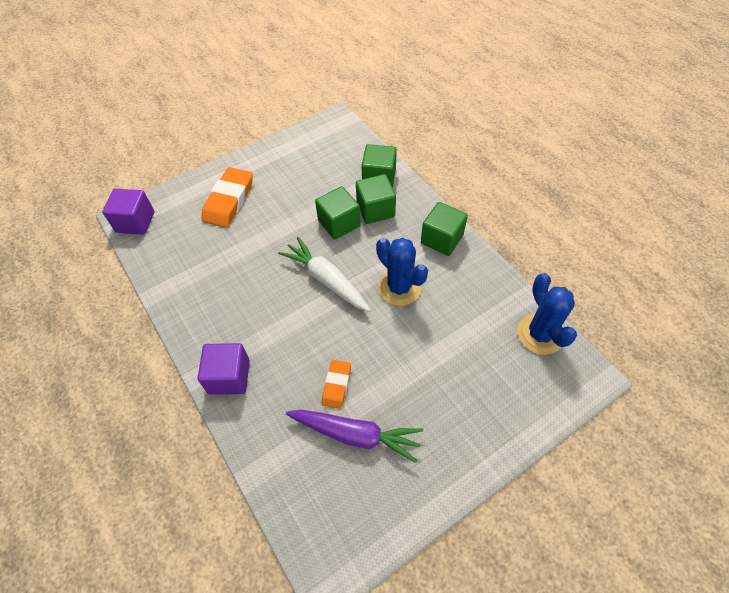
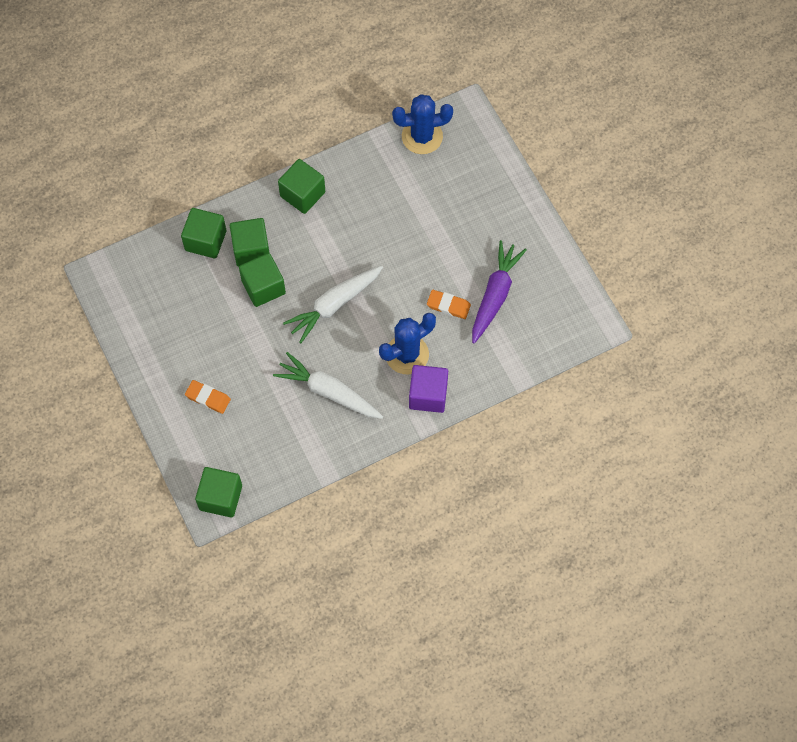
camera: 85 degrees left, 10 degrees up
(135, 222) = (220, 497): purple cube -> green cube
(229, 200) = (208, 398): orange eraser -> orange eraser, size x0.56
(234, 287) = (328, 392): none -> white carrot
(399, 287) = (354, 241): blue cactus -> blue cactus (407, 354)

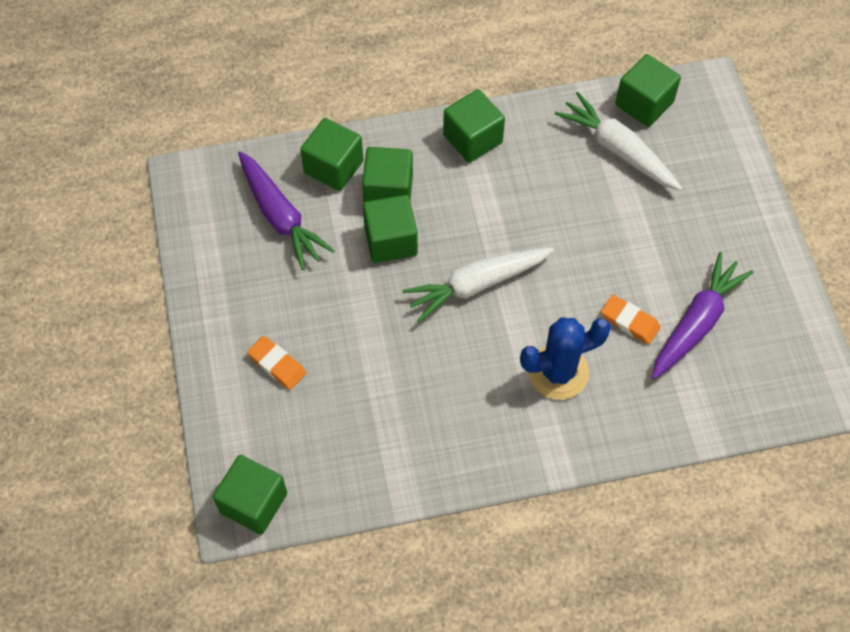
camera: 15 degrees right, 5 degrees down
(178, 288) = (280, 217): none -> purple carrot
(328, 392) = (439, 396): white carrot -> white carrot (618, 150)
(422, 136) = (644, 104): blue cactus -> green cube
(428, 395) = (574, 434): purple cube -> none

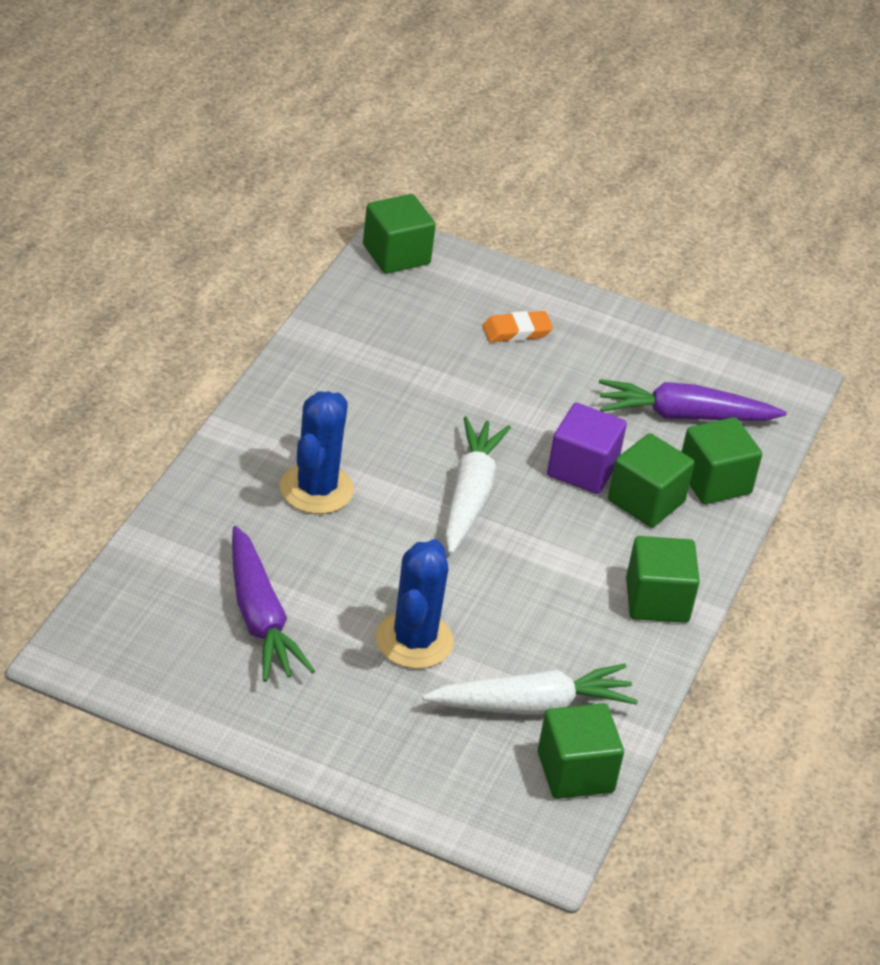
camera: 120 degrees right, 20 degrees down
(390, 241) = (582, 469): green cube -> purple cube
(630, 234) = (414, 640): none -> blue cactus
(630, 321) = (314, 572): orange eraser -> none

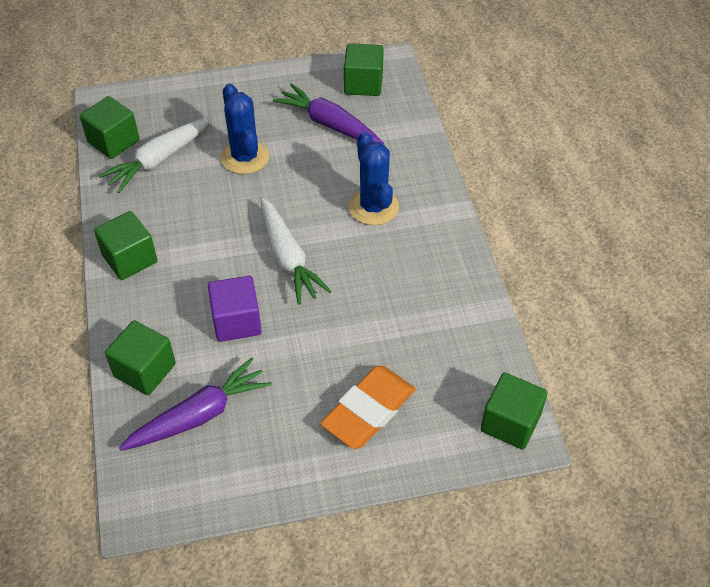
camera: 150 degrees right, 10 degrees up
(516, 331) = (368, 410): orange eraser -> orange eraser, size x1.77
(646, 501) = (180, 324): green cube -> green cube (363, 84)

